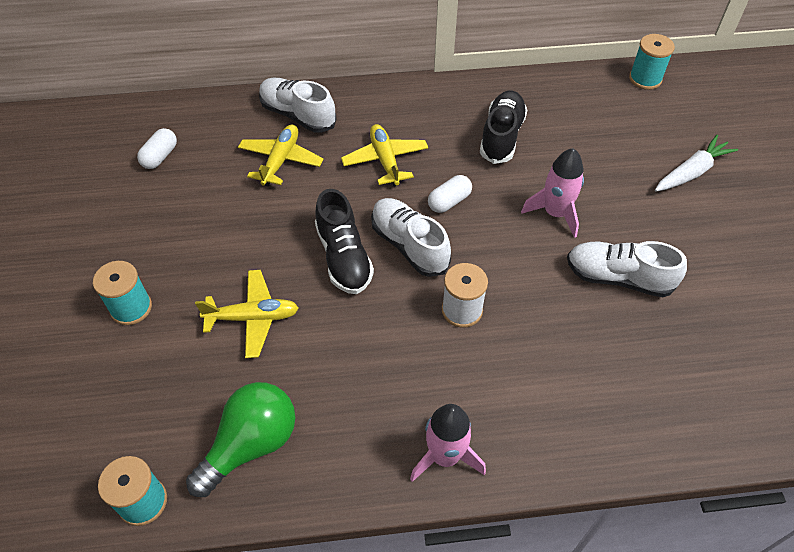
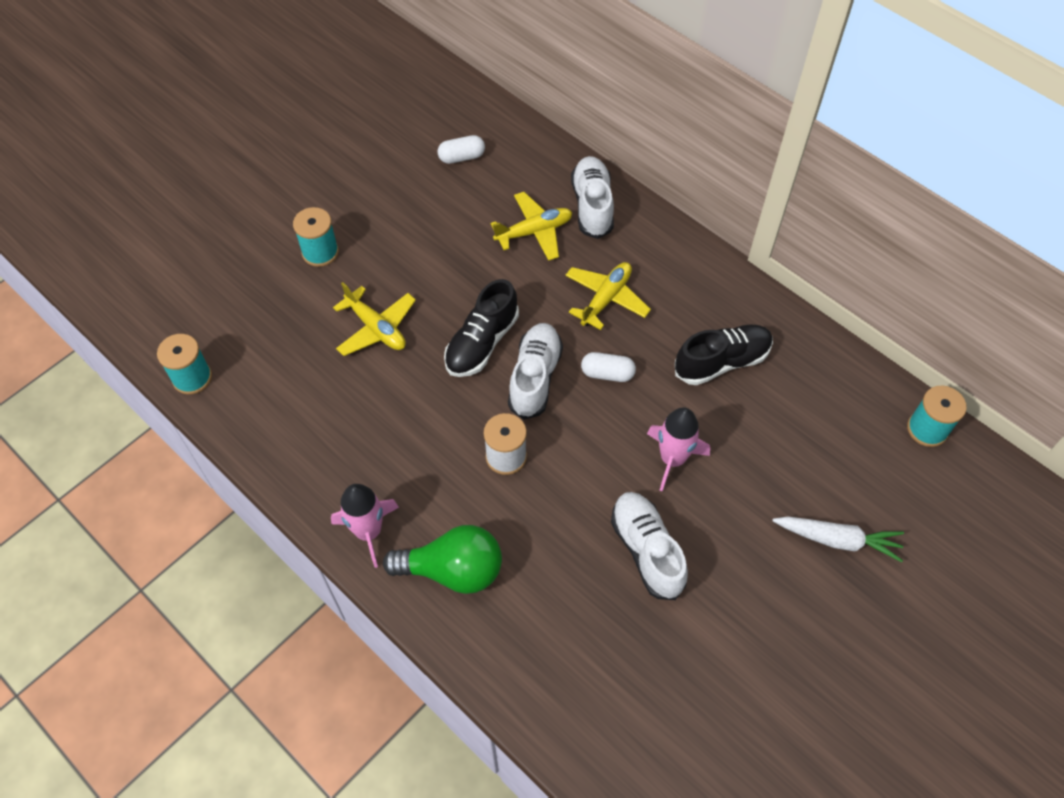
camera: 50 degrees right, 5 degrees up
(251, 444) = (279, 405): green light bulb -> green light bulb (453, 570)

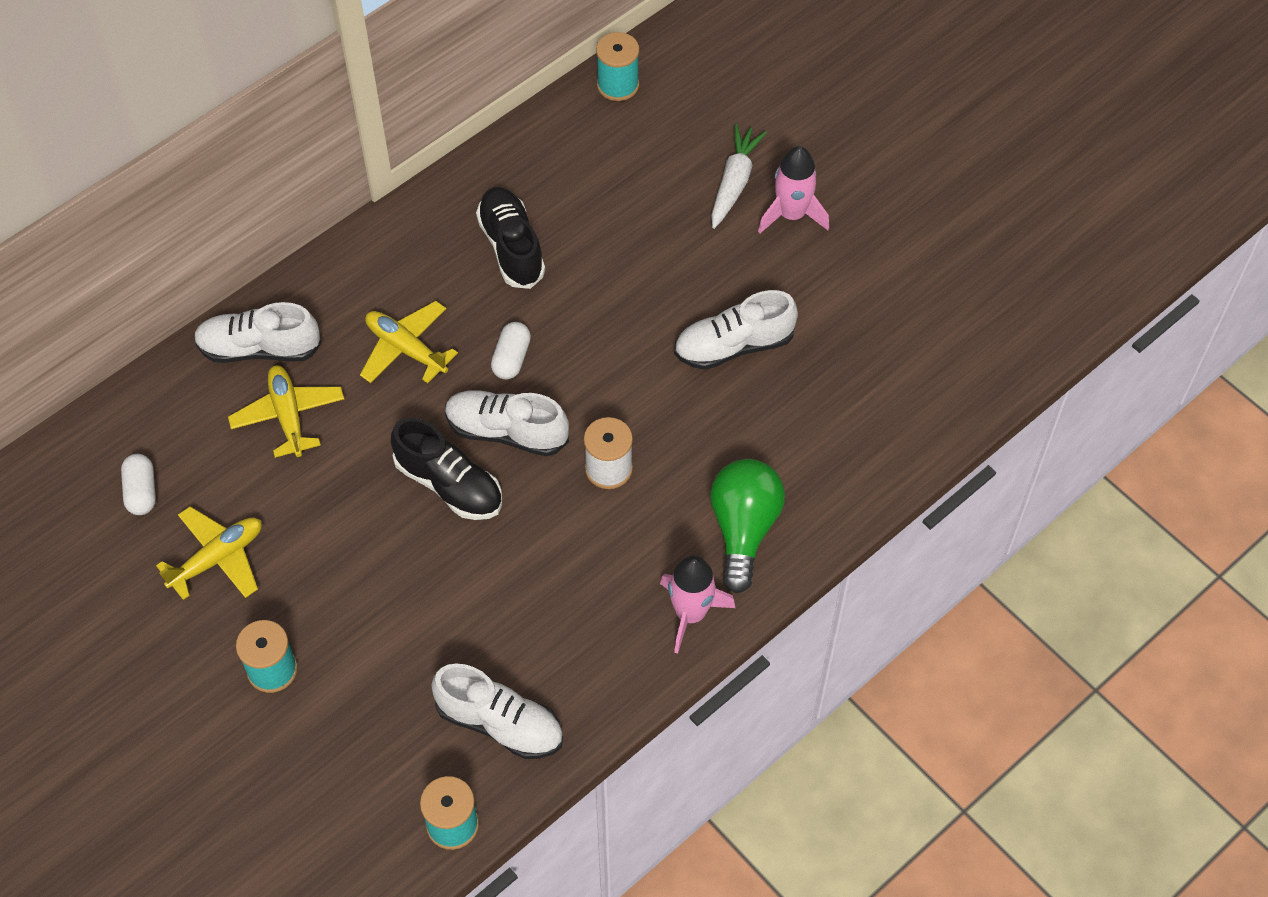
camera: 85 degrees left, 0 degrees up
(273, 400) = (500, 723): none -> white shoe
(376, 328) = (408, 602): yellow plane -> yellow plane (217, 558)
(672, 459) = (628, 309): pink rocket -> pink rocket (791, 214)

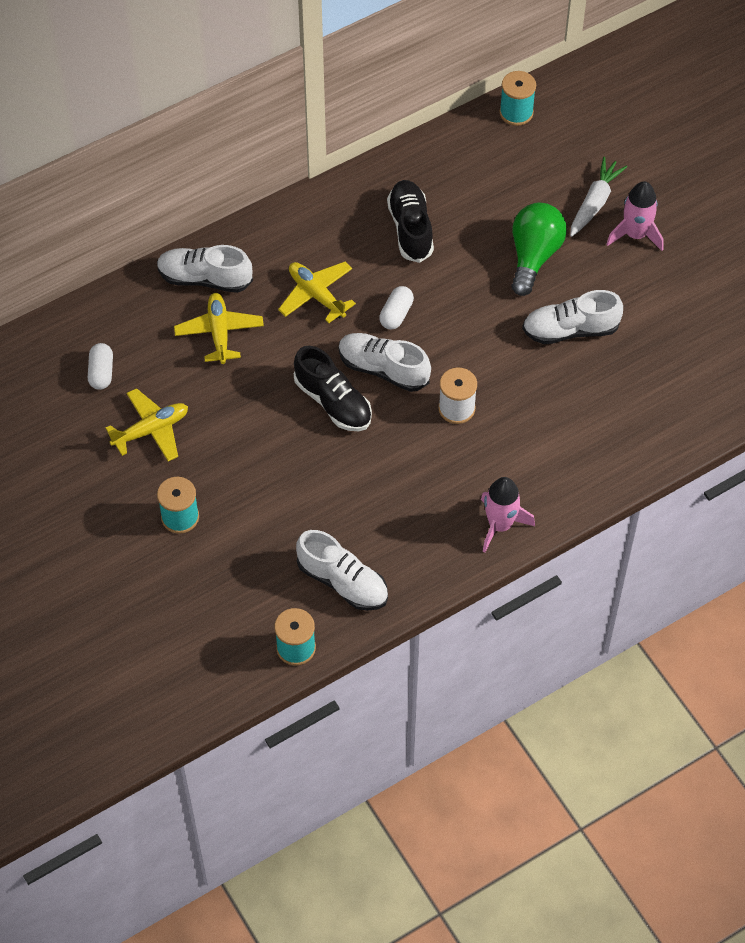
camera: 10 degrees right, 0 degrees up
(743, 529) = (552, 469): green light bulb -> green light bulb (534, 256)

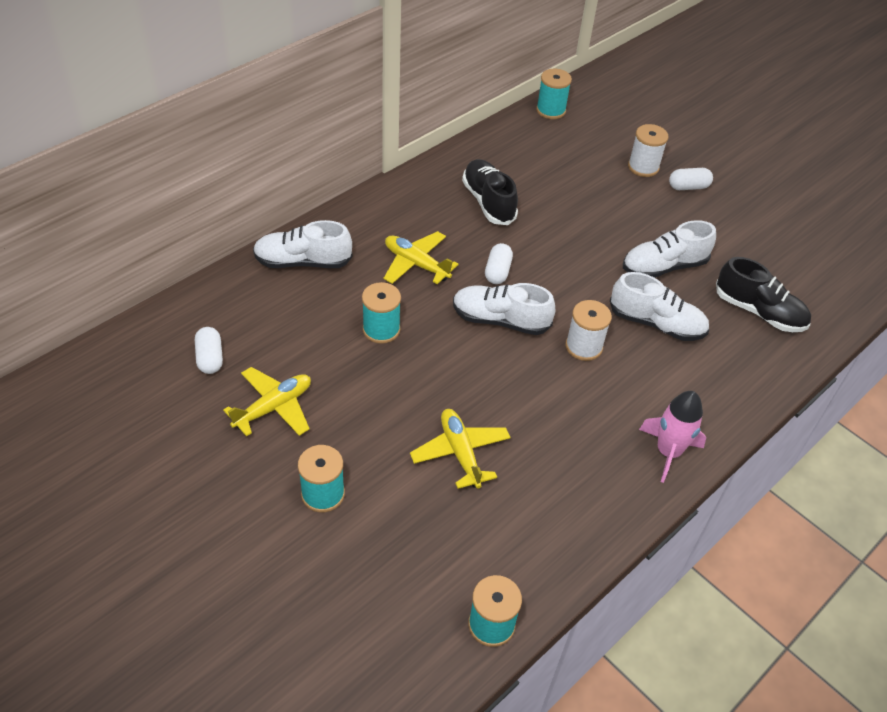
camera: 15 degrees left, 10 degrees down
(219, 332) = (327, 307): yellow plane -> yellow plane (460, 453)
(265, 364) = (381, 329): none -> turquoise spool
(333, 402) = (459, 356): black shoe -> black shoe (758, 312)
(343, 582) = (523, 538): white shoe -> white shoe (656, 323)
(534, 256) = (607, 212): green light bulb -> none
(594, 202) = (643, 167): white carrot -> white spool
(635, 234) = (688, 187): pink rocket -> white capsule

